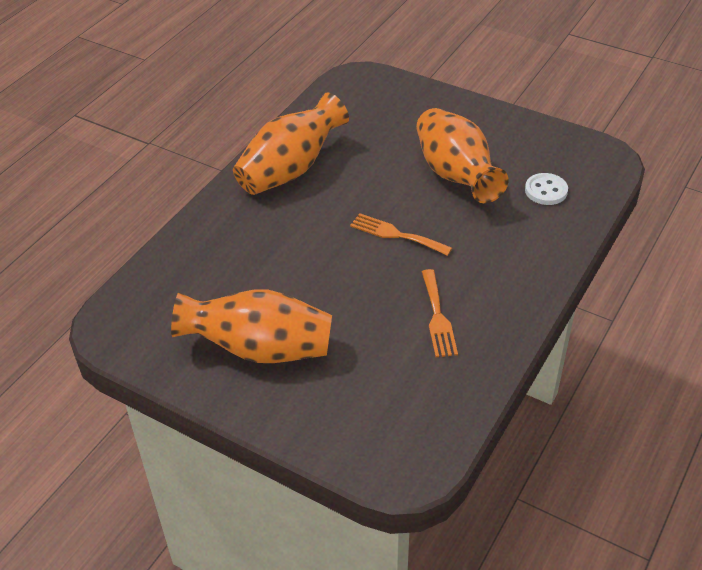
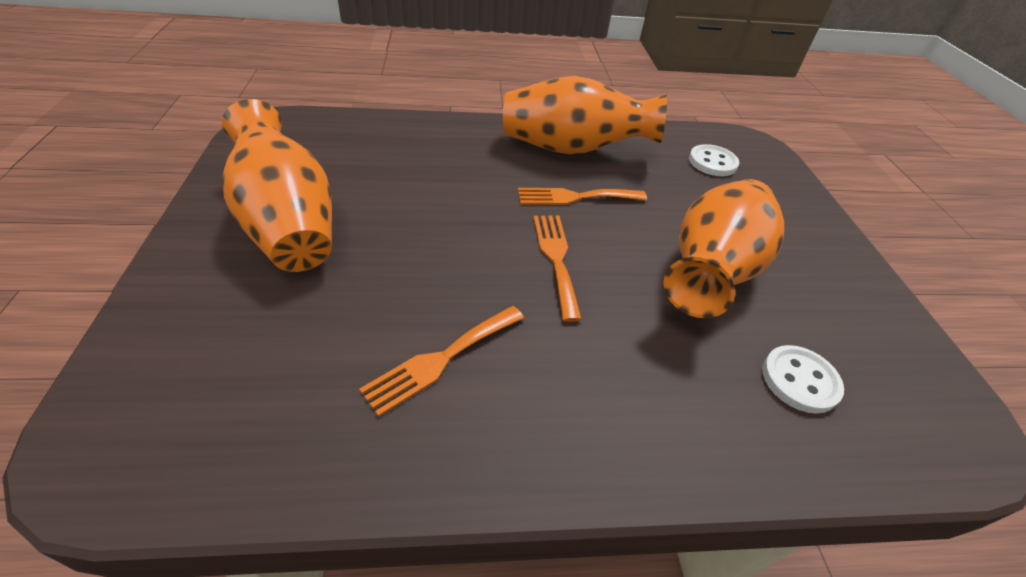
camera: 50 degrees right, 0 degrees up
(345, 196) = (575, 197): none -> orange fork
(363, 110) = (712, 162): none -> white button

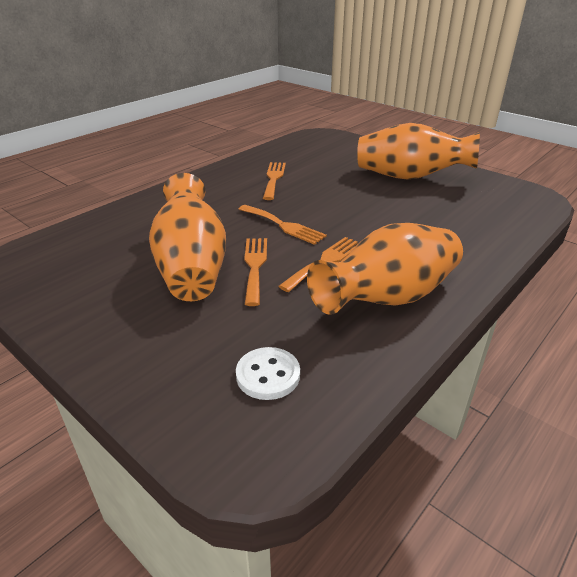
camera: 140 degrees right, 10 degrees down
(645, 232) = (255, 266): none -> orange fork
(799, 380) = (112, 241): white button -> none

